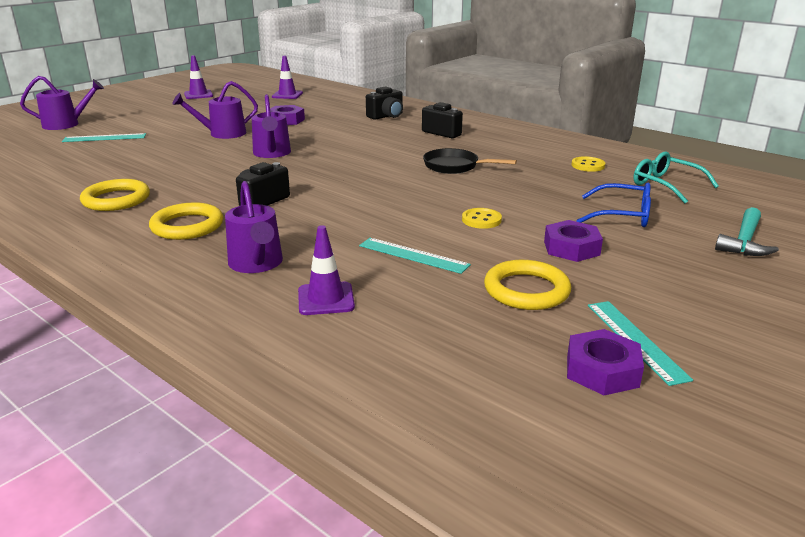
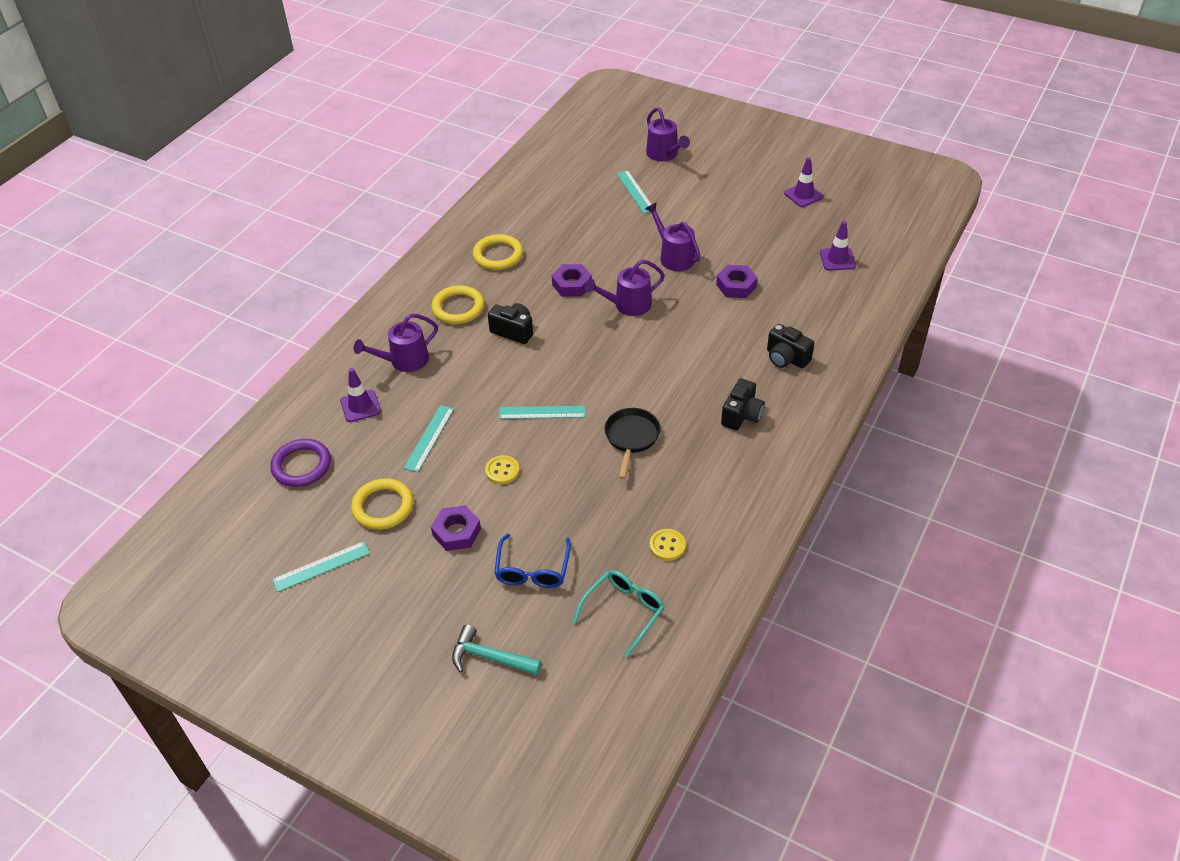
camera: 80 degrees right, 20 degrees up
(401, 197) = (542, 412): none -> turquoise ruler
(430, 353) = (301, 466): none -> purple ring
(602, 370) = (287, 547): purple nut -> purple nut (572, 284)

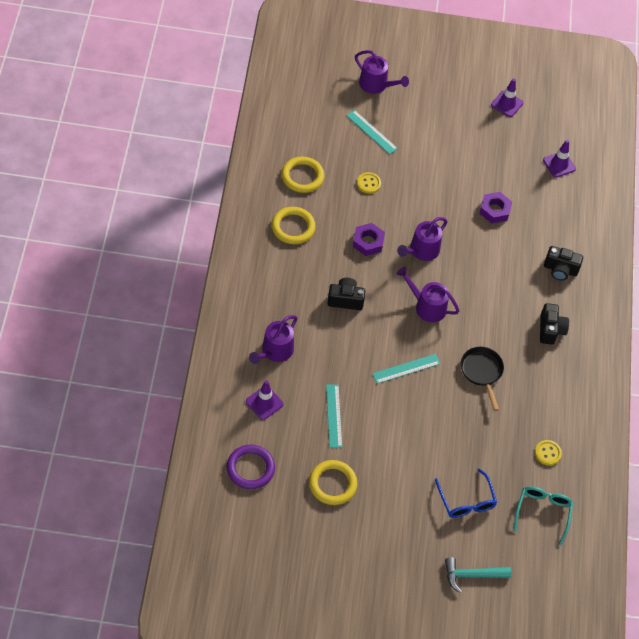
camera: 30 degrees left, 10 degrees up
(321, 566) = (316, 545): turquoise ruler -> none
(456, 532) = (397, 488): purple nut -> none
(458, 308) = (289, 289): yellow ring -> yellow ring (302, 176)
(502, 471) = (403, 427): yellow button -> yellow button (368, 183)
(674, 257) = (434, 193): purple watering can -> purple watering can (427, 306)

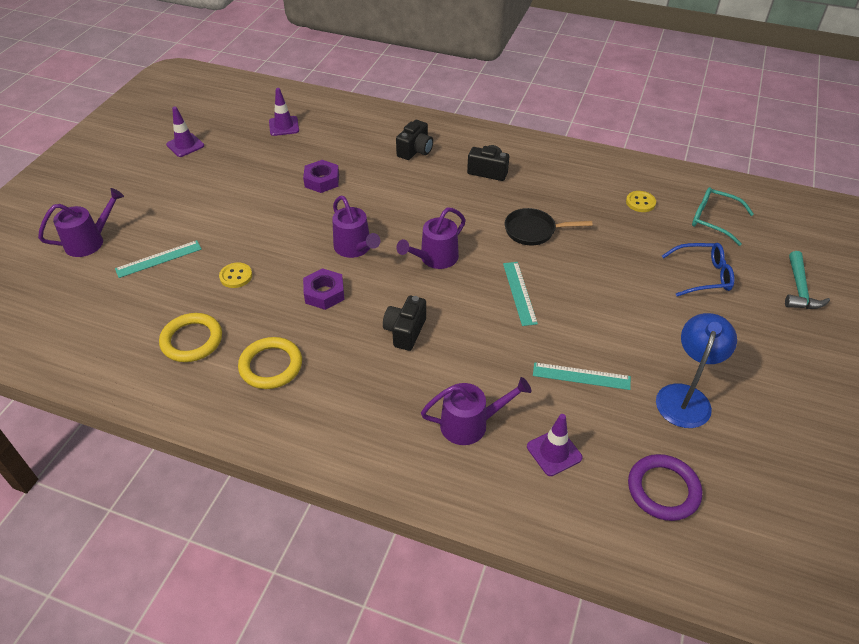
camera: 70 degrees left, 10 degrees down
(275, 351) = (470, 424): purple watering can -> purple watering can turned 60 degrees counterclockwise
(332, 484) = (685, 396): yellow ring -> blue lamp

